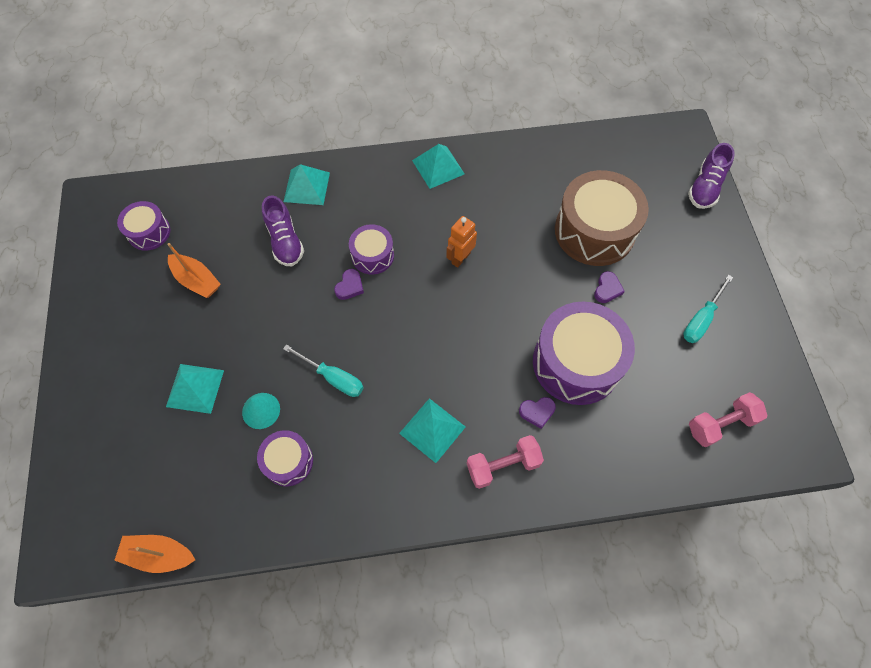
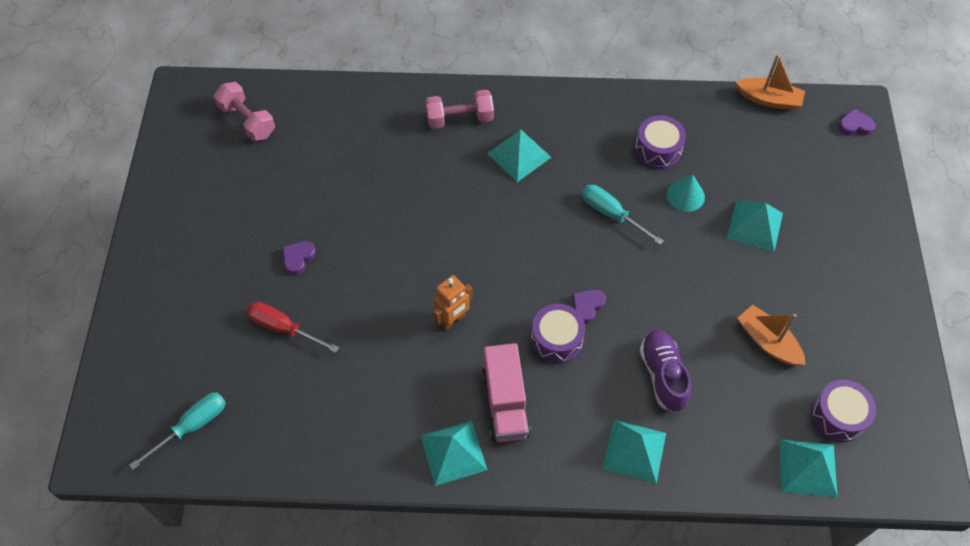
camera: 170 degrees left, 5 degrees down
(179, 194) = (807, 467): none -> turquoise pyramid
(406, 204) = (505, 403): none -> pink truck
(537, 412) = (415, 155): purple heart -> purple heart (855, 125)
(576, 363) = (361, 191): purple drum -> none
(594, 231) = (283, 328): brown drum -> red screwdriver
(701, 319) = (214, 212): turquoise screwdriver -> turquoise screwdriver (192, 426)
(705, 187) = (121, 363): purple shoe -> none
(720, 424) = (247, 121): pink dumbbell -> pink dumbbell turned 60 degrees clockwise

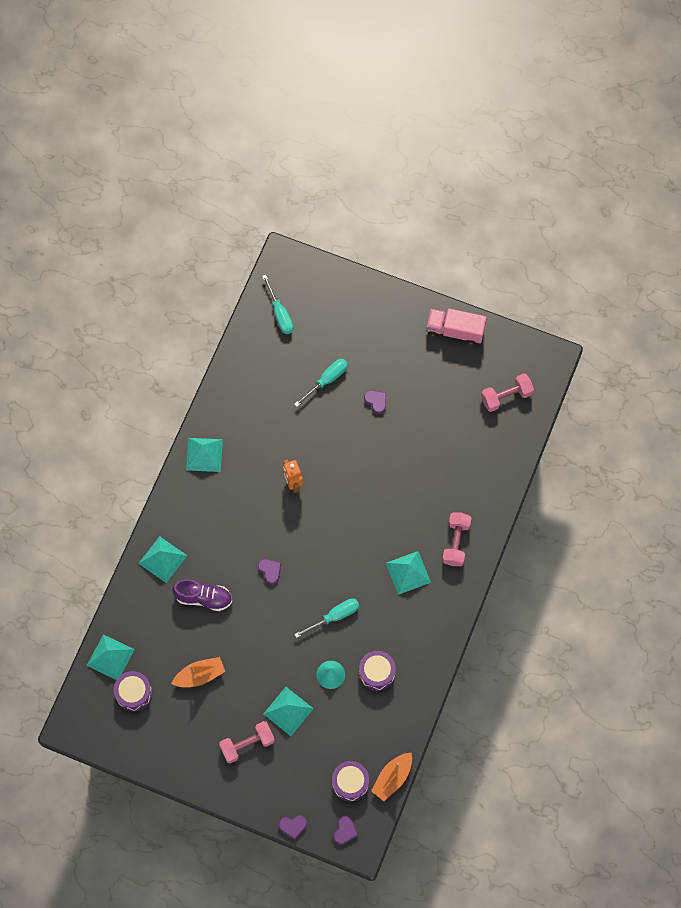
camera: 110 degrees right, 10 degrees up
(283, 328) = (327, 380): red screwdriver -> turquoise screwdriver
(505, 403) = (223, 495): pink truck -> pink truck (455, 331)
(556, 339) = (254, 542): purple drum -> purple drum (350, 783)
(821, 256) = (247, 744): none -> pink dumbbell
(883, 177) = (293, 826): none -> purple heart

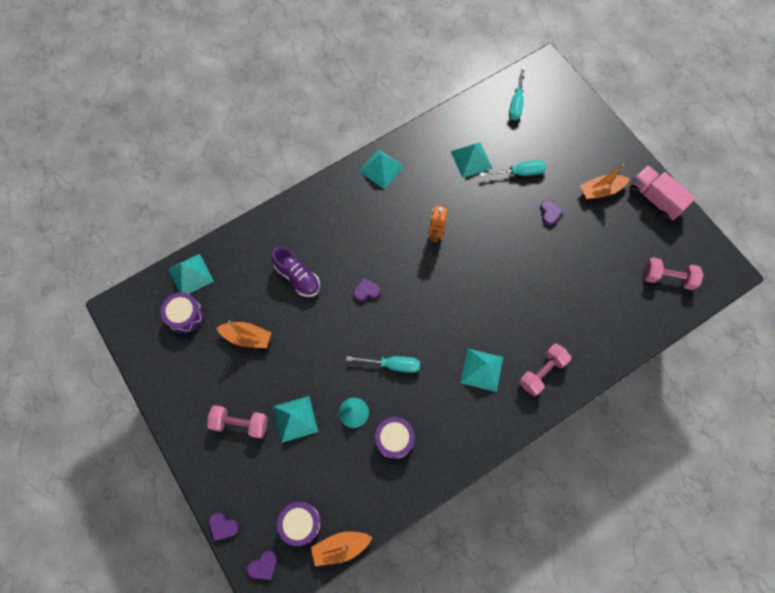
camera: 35 degrees right, 0 degrees up
(163, 559) = (289, 226): turquoise pyramid -> turquoise pyramid (471, 159)
(270, 571) = (366, 291): purple heart -> purple heart turned 105 degrees counterclockwise
(406, 352) = (600, 190): none -> orange boat

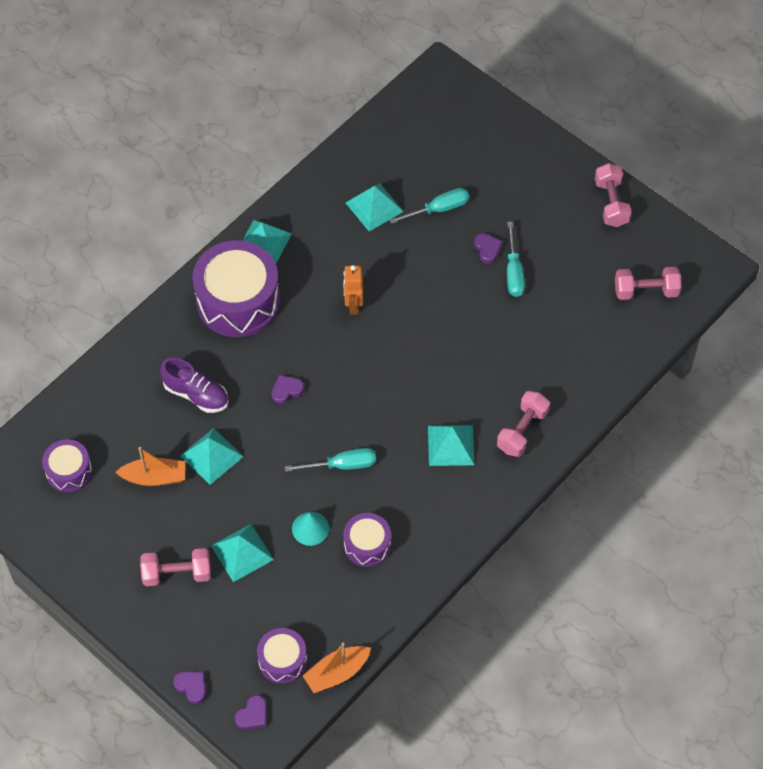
camera: 15 degrees left, 10 degrees down
(191, 275) = (60, 423): turquoise pyramid -> turquoise pyramid (212, 456)
(223, 526) = (191, 687): purple heart -> purple heart turned 150 degrees counterclockwise
(350, 210) = (238, 301): none -> purple drum
(516, 103) = (413, 125): turquoise screwdriver -> turquoise screwdriver (513, 272)
(600, 190) = (543, 208): orange boat -> none
(654, 199) = (611, 203): pink truck -> pink dumbbell

